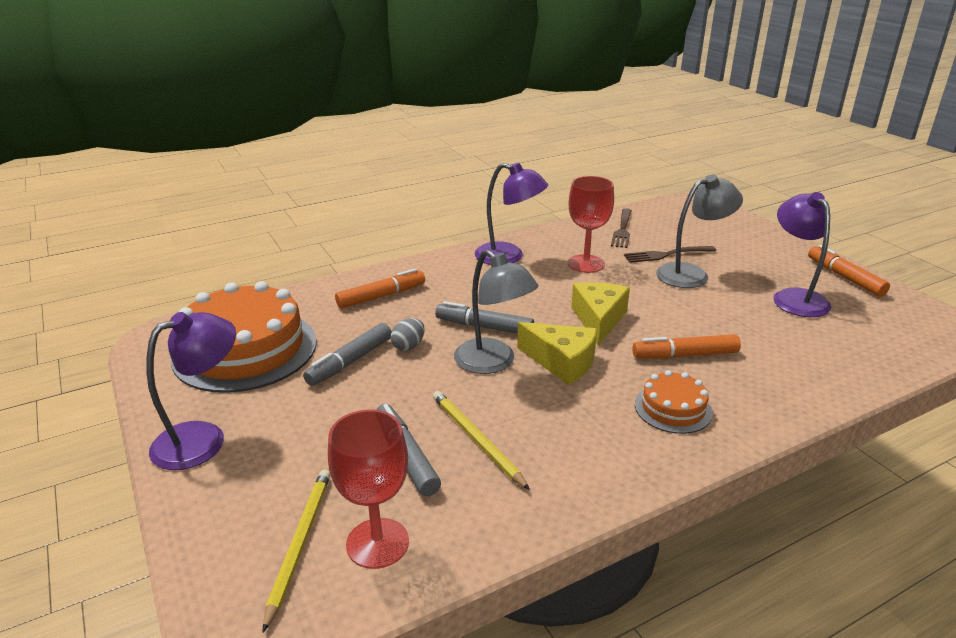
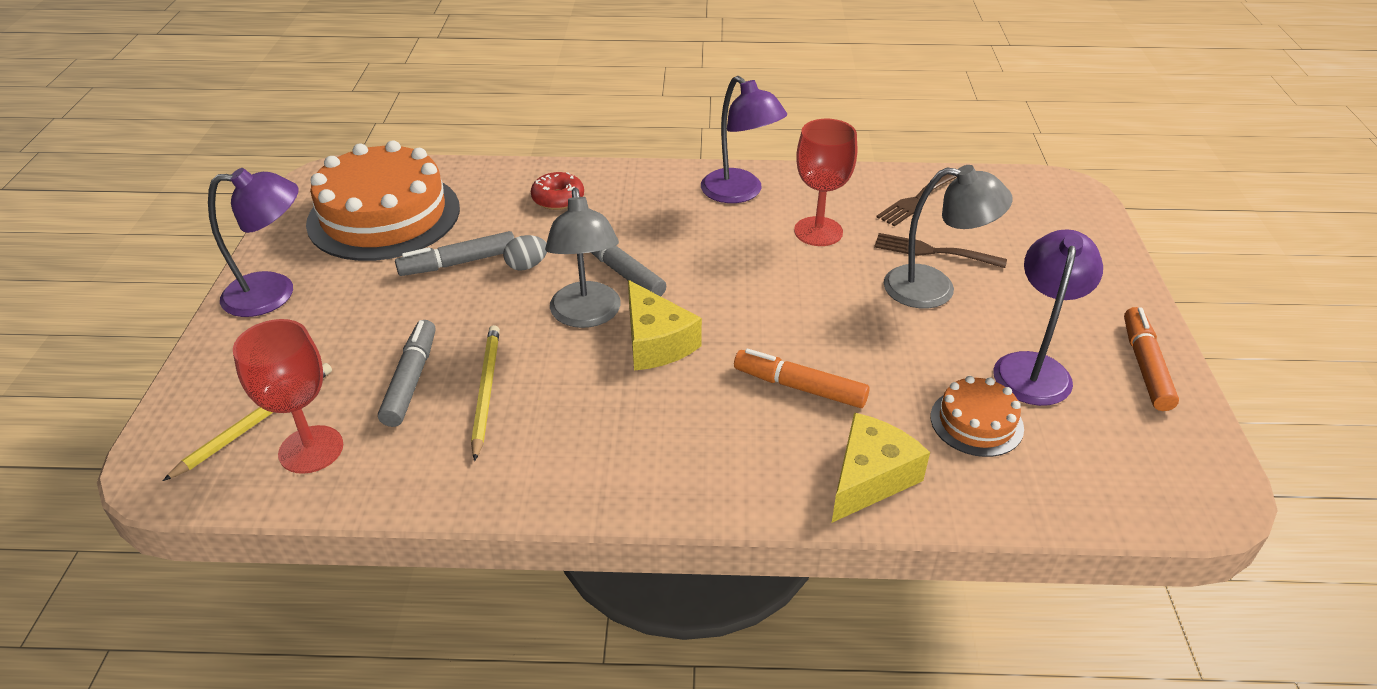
camera: 30 degrees right, 10 degrees up
(381, 296) = (558, 199): orange marker -> red donut
(598, 319) = (752, 307): yellow cheese -> yellow cheese (870, 478)
(673, 408) = (712, 442): orange cake -> orange cake (976, 422)

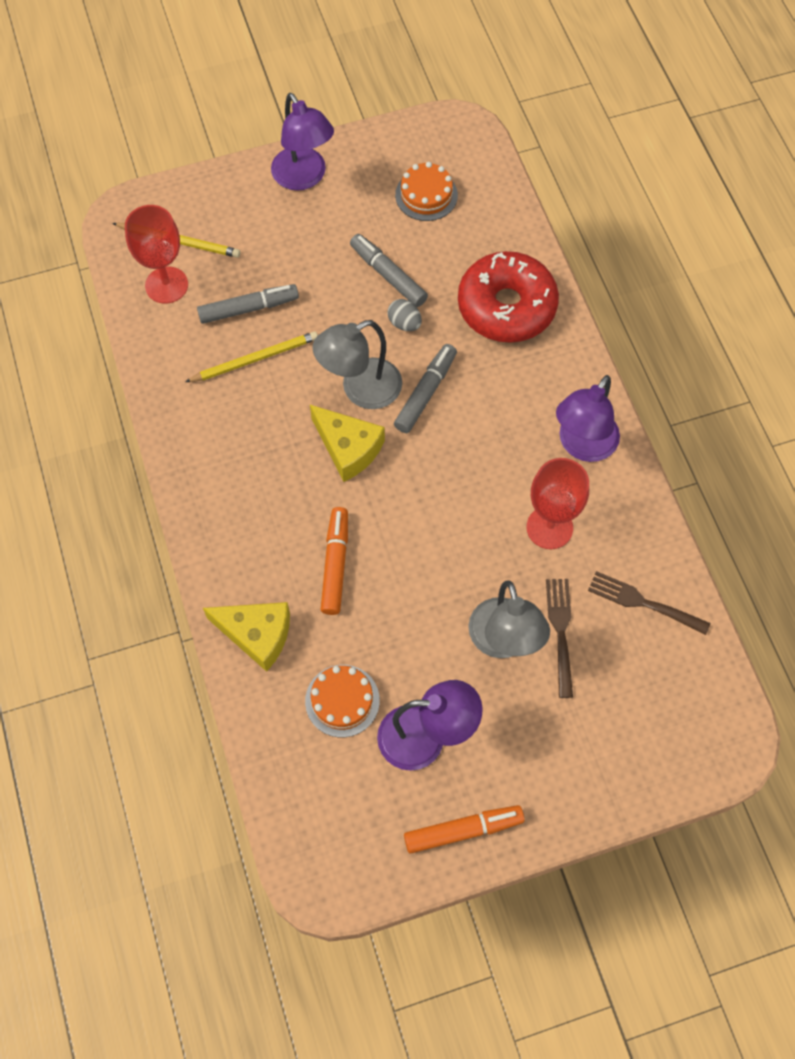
camera: 70 degrees right, 25 degrees up
(384, 215) = (426, 195): orange cake -> orange cake, size x0.48
(558, 199) = (506, 306): red donut -> red donut, size x2.02
(656, 342) = (348, 448): yellow cheese -> yellow cheese turned 90 degrees counterclockwise

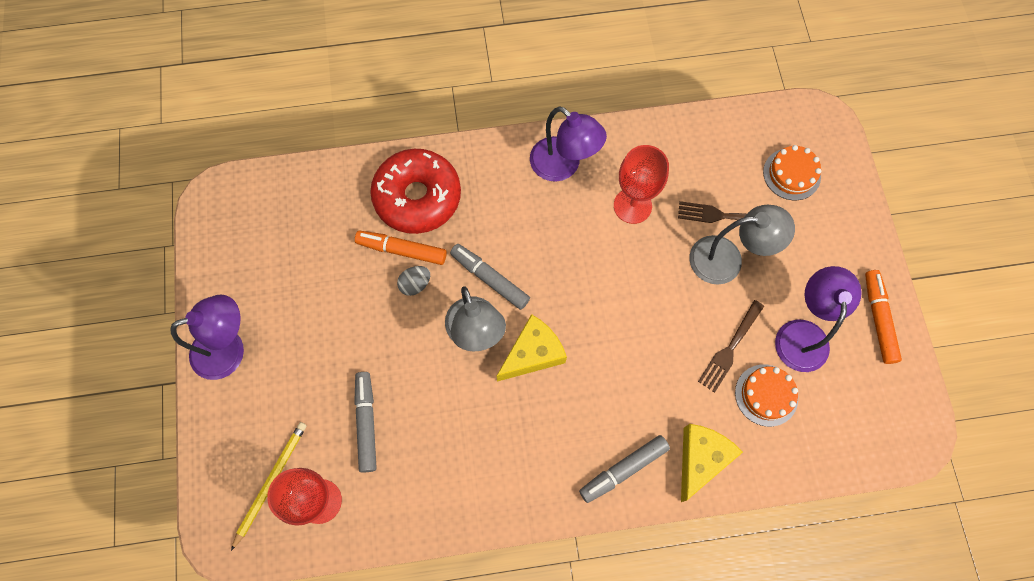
camera: 80 degrees left, 5 degrees up
(255, 359) = (424, 424): yellow pencil -> none
(335, 564) = (643, 382): orange marker -> orange marker (402, 250)
(388, 275) = (361, 290): grey marker -> grey marker (623, 470)
(426, 195) = (281, 242): orange cake -> orange cake (791, 174)
(643, 602) = (705, 152): brown fork -> brown fork (730, 348)

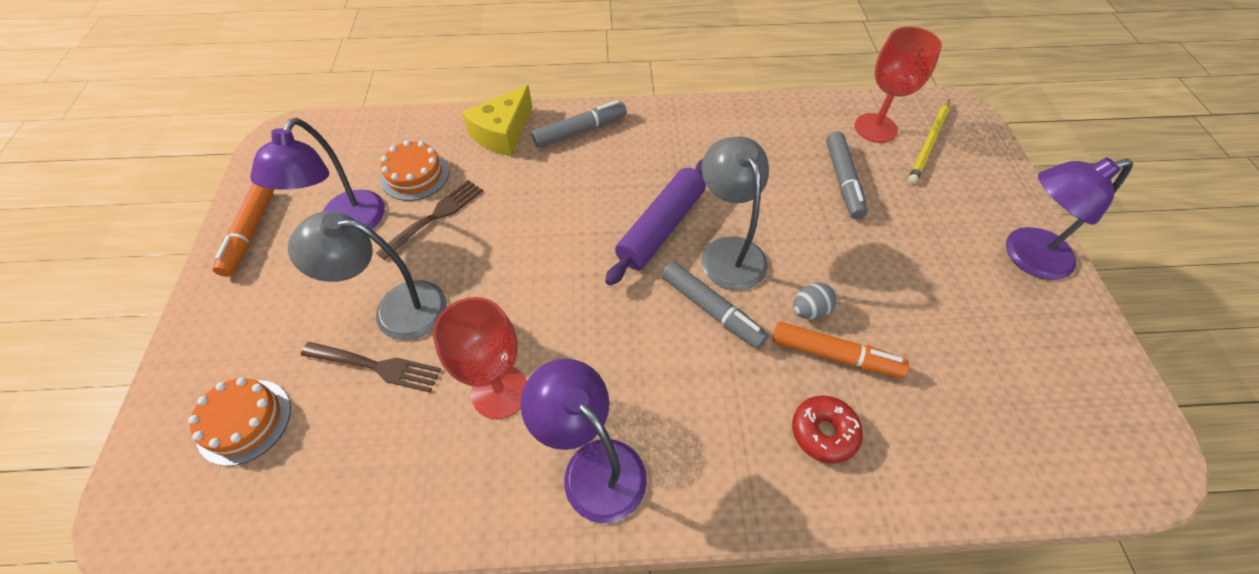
camera: 175 degrees left, 15 degrees down
(417, 197) = (823, 432): red donut -> red donut, size x0.49
(533, 353) = (661, 227): yellow cheese -> purple rolling pin

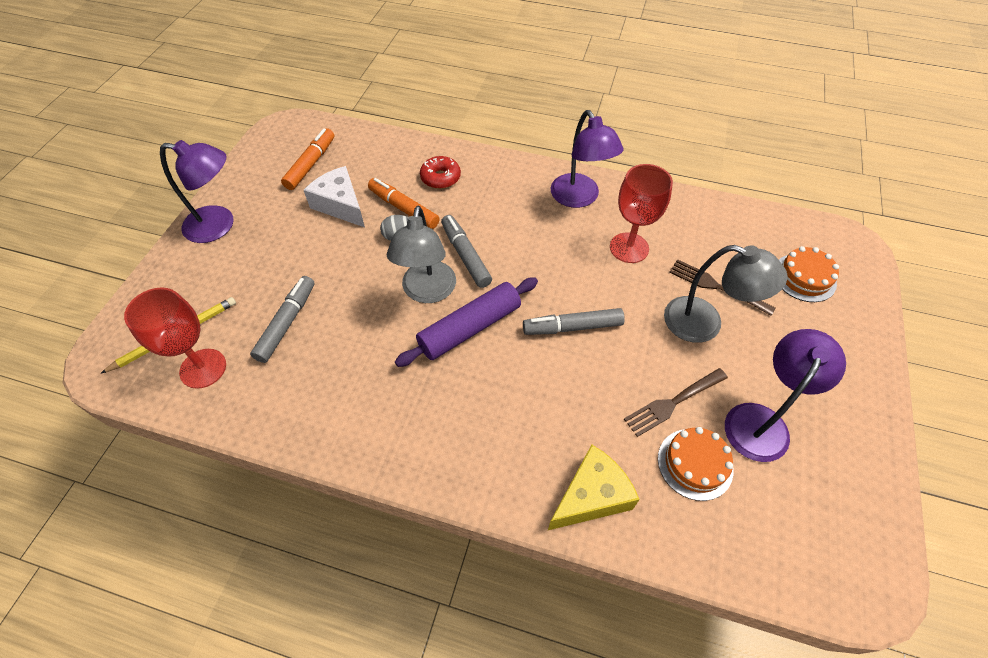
camera: 160 degrees left, 0 degrees up
(250, 232) = (858, 442): orange marker -> orange marker (311, 164)
(580, 131) = (502, 469): grey marker -> grey marker (572, 327)
(919, 333) = (340, 205): none -> white cheese

